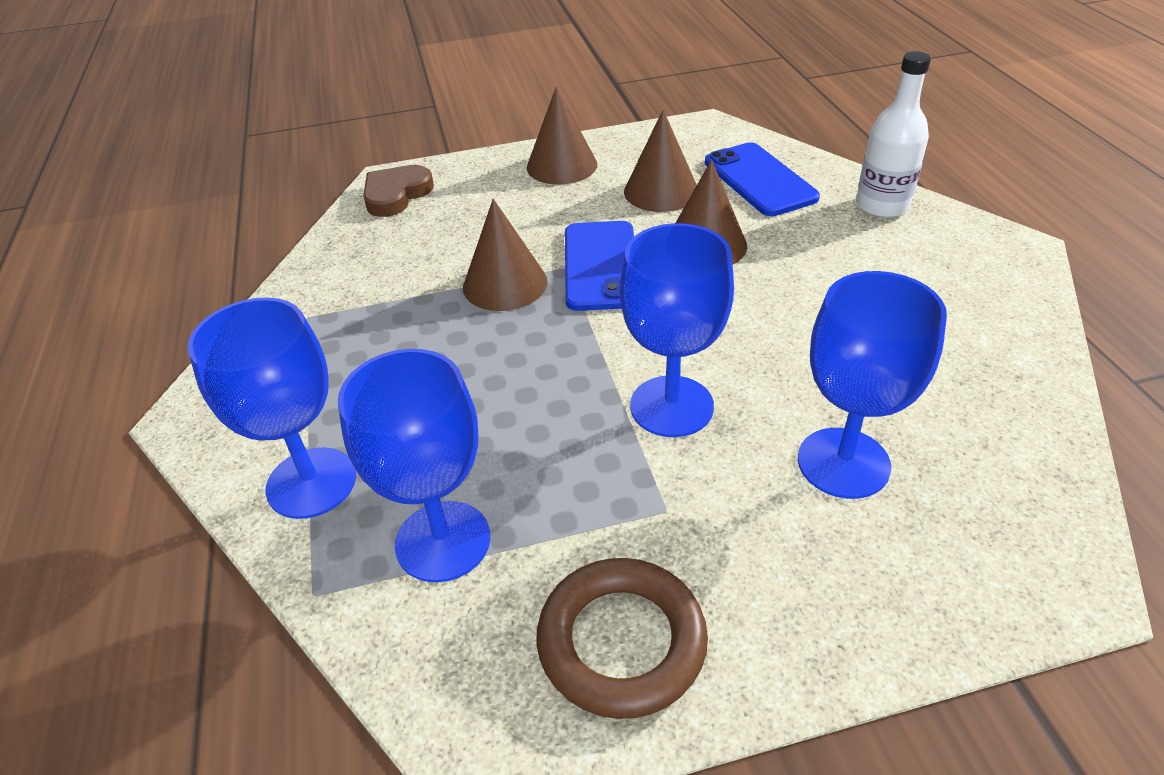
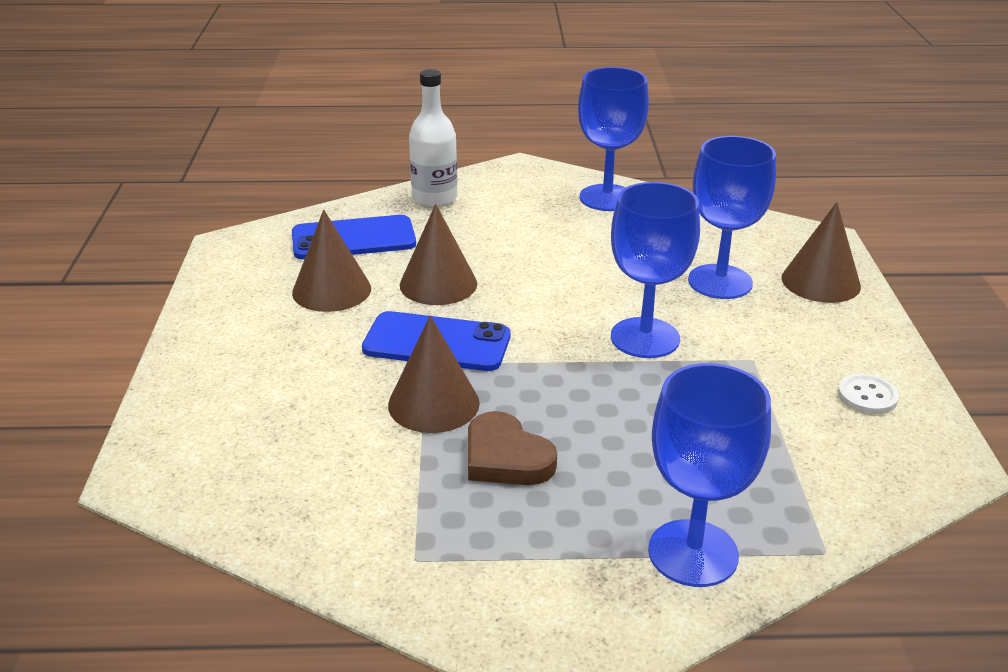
camera: 80 degrees left, 10 degrees down
(396, 195) = (187, 471): brown heart -> brown heart (506, 457)
(443, 541) = (773, 471): blue goblet -> blue goblet (607, 198)
(562, 165) = (228, 340): brown cone -> brown cone (820, 282)
(621, 642) = (867, 396): brown ring -> white button

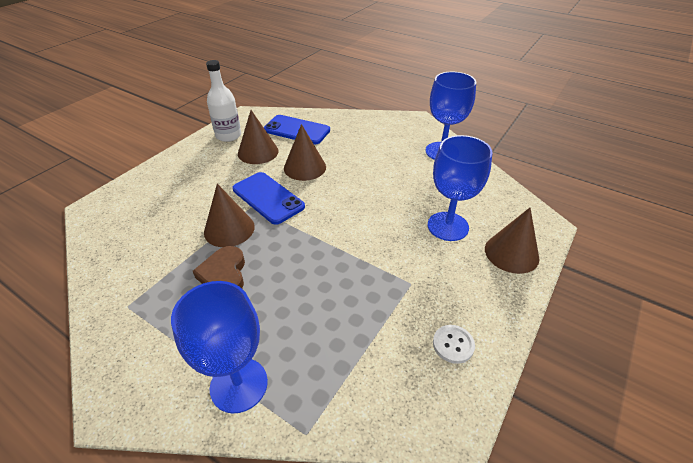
camera: 35 degrees right, 10 degrees up
(434, 198) = (356, 122): white bottle -> white bottle (228, 136)
(645, 338) = (367, 241): blue goblet -> none

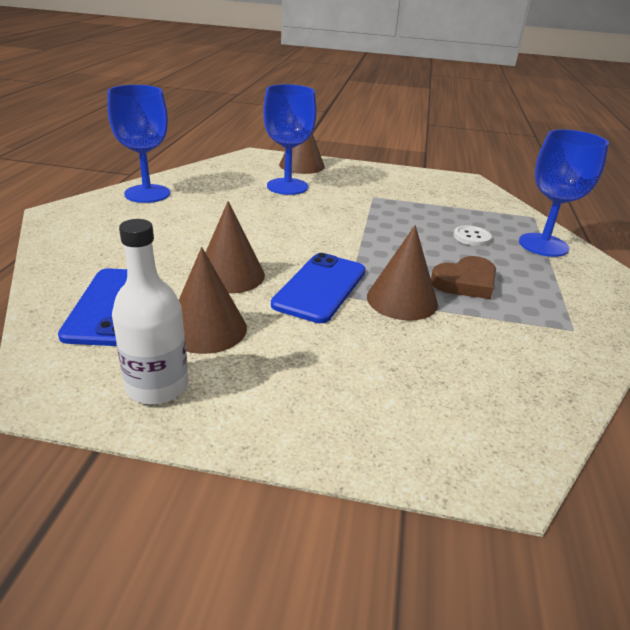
camera: 115 degrees left, 10 degrees down
(453, 344) = (413, 181): white button -> white button (471, 237)

